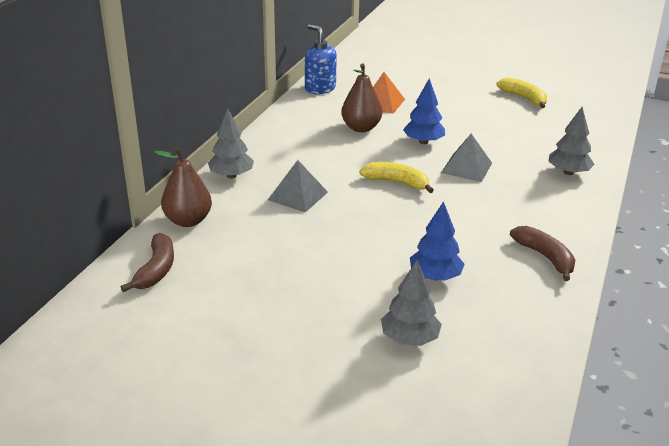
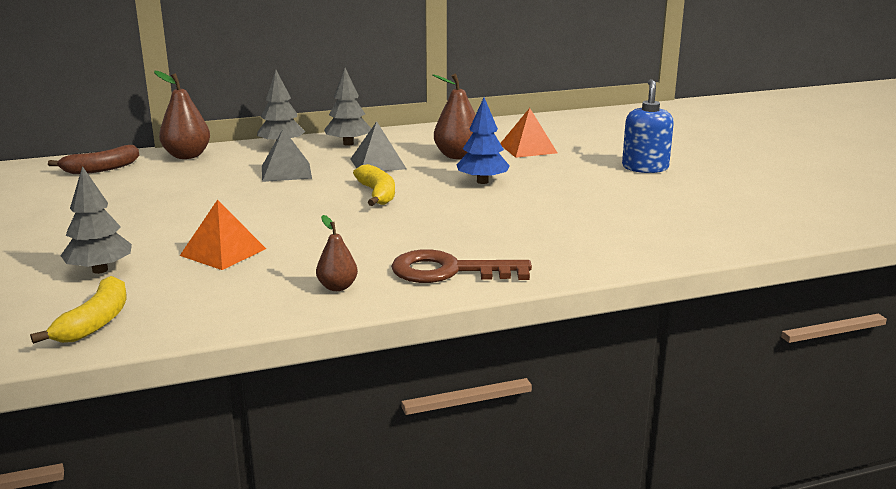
camera: 50 degrees right, 10 degrees down
(320, 88) = (502, 124): blue soap dispenser -> blue soap dispenser (645, 167)
(435, 276) = (223, 252): blue tree -> orange pyramid
(466, 167) = (465, 210): grey pyramid -> grey pyramid (378, 164)
(524, 98) = (692, 192): yellow banana -> yellow banana (96, 322)
(545, 257) = (337, 287): brown banana -> brown pear
(560, 213) = (449, 271): none -> brown key
(568, 172) = (555, 253): grey tree -> grey tree (348, 144)

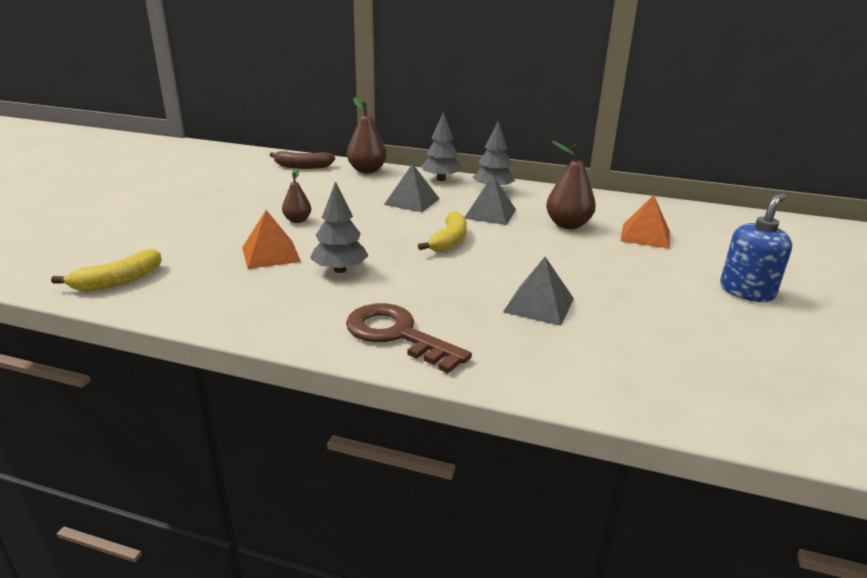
camera: 35 degrees right, 5 degrees up
(100, 270) = (183, 242): grey tree -> grey tree (340, 270)
(337, 287) = (294, 315): brown pear -> brown pear (297, 220)
(482, 182) = (554, 256): blue tree -> none
(522, 218) = (538, 305): none -> grey pyramid

